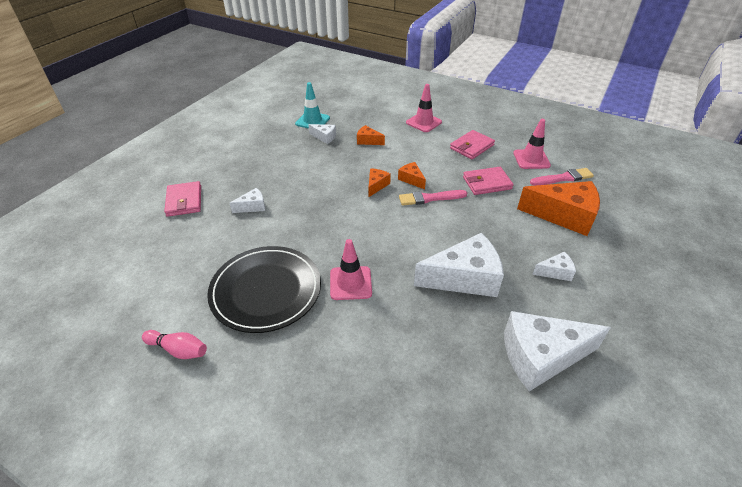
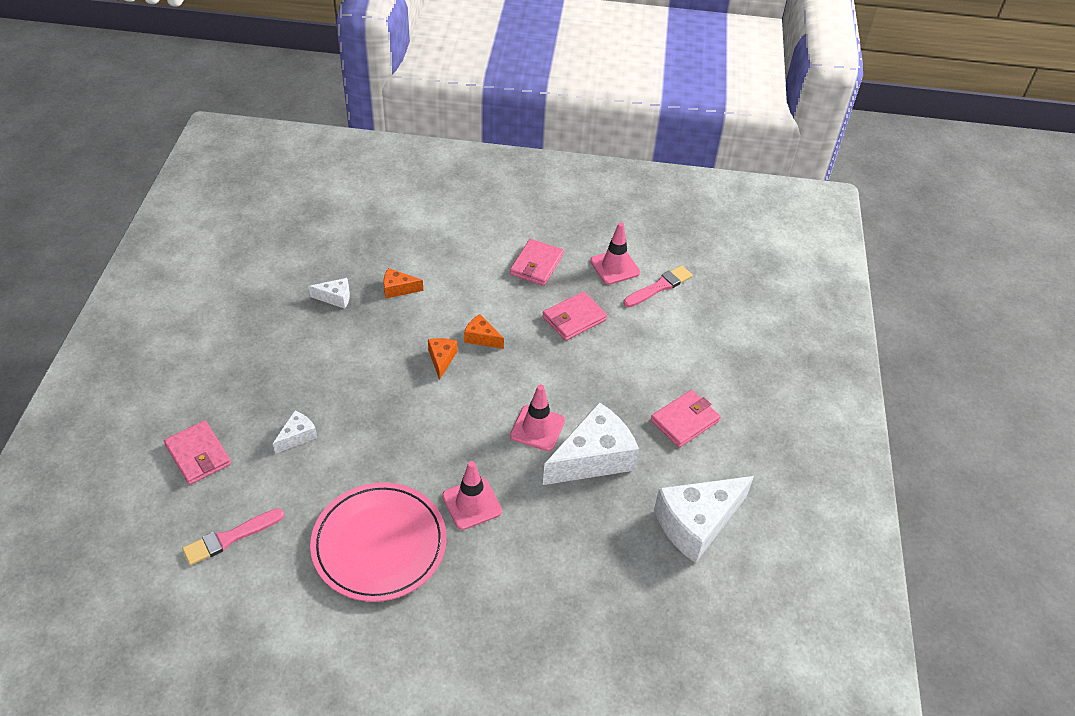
camera: 25 degrees left, 5 degrees up
(178, 350) = (319, 645): pink bowling pin -> none
(266, 291) = (379, 544): black plate -> pink plate
(312, 121) = (303, 272): turquoise traffic cone -> none
(423, 122) = (459, 238): pink traffic cone -> pink traffic cone (537, 428)
(430, 198) = (515, 360): pink brush -> pink brush (230, 538)
(555, 272) = (684, 421): white cheese -> pink wallet
(564, 216) = (674, 343): orange cheese -> none

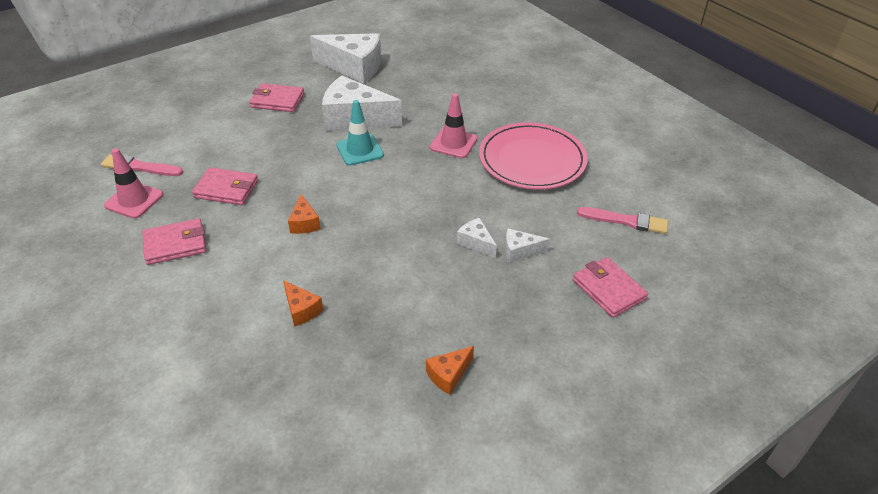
camera: 130 degrees left, 5 degrees down
(198, 455) = (608, 290): pink wallet -> pink wallet turned 45 degrees counterclockwise
(335, 298) = (361, 344): white cheese -> white cheese (476, 243)
(441, 359) = (353, 229): orange cheese -> orange cheese (448, 375)
(537, 428) = (360, 150): pink traffic cone -> turquoise traffic cone

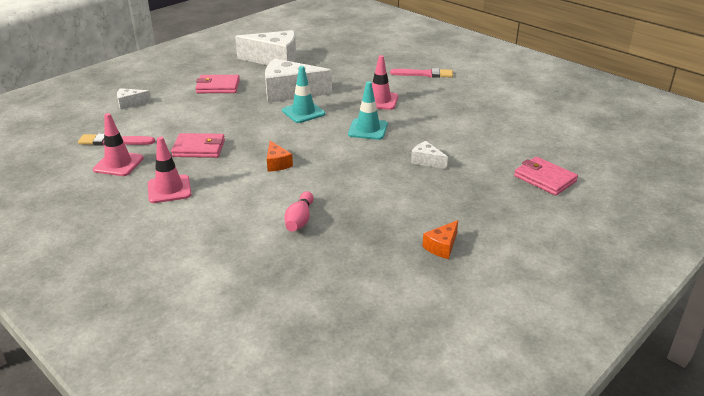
camera: 10 degrees left, 10 degrees down
(175, 244) = (169, 189): pink wallet -> pink traffic cone
(301, 310) = (300, 220): orange cheese -> pink bowling pin
(424, 185) = (368, 129): none -> turquoise traffic cone
(520, 251) = (464, 163): white cheese -> white cheese (130, 103)
(532, 160) = (448, 105): pink plate -> none
(626, 221) = (539, 135): pink brush -> pink brush (424, 74)

